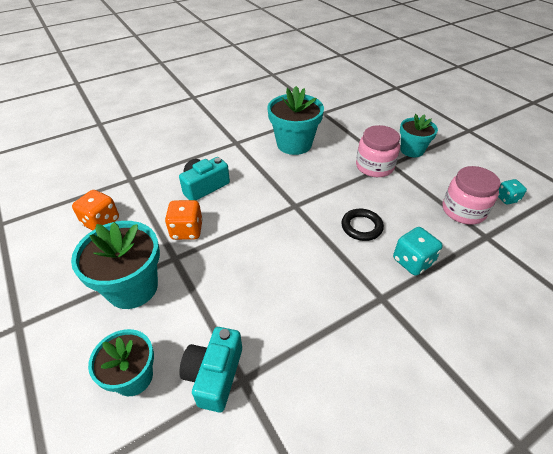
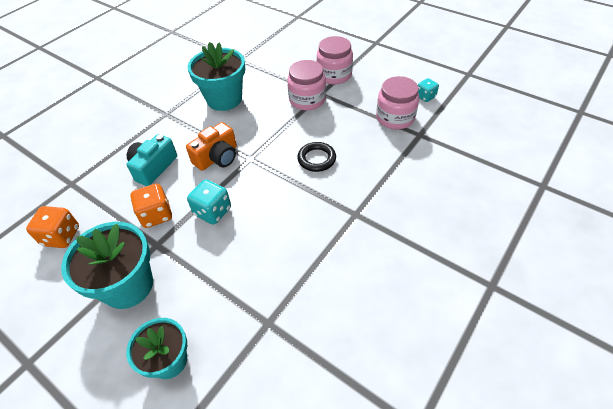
camera: 20 degrees left, 5 degrees up
(214, 375) = (242, 329): turquoise camera -> none
(265, 195) = (217, 157): none -> orange camera
(412, 150) = (334, 75): turquoise flower pot -> pink jar
(412, 261) = (369, 175): turquoise dice -> turquoise dice (213, 211)

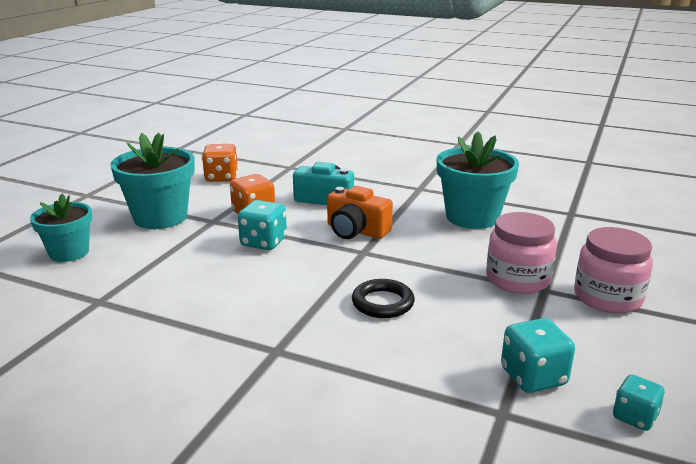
camera: 75 degrees right, 25 degrees down
(395, 118) = (533, 377): pink jar -> turquoise dice

